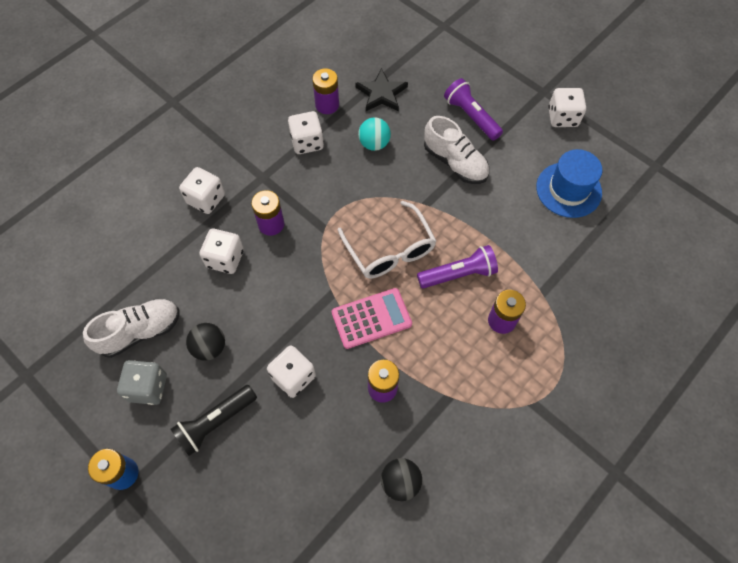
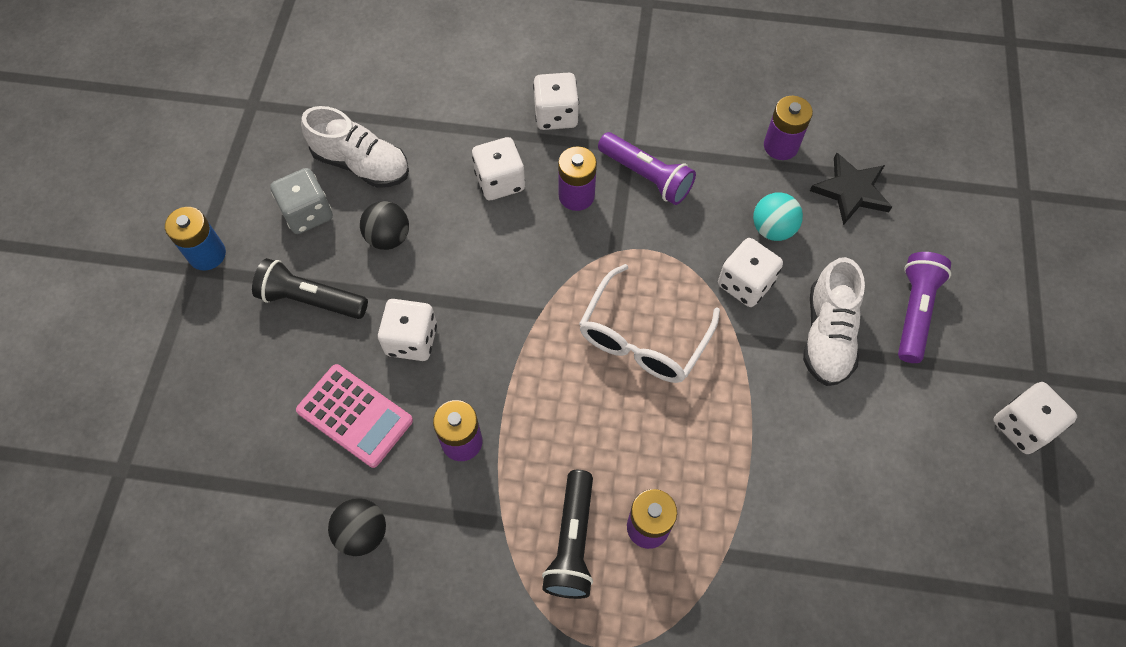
camera: 55 degrees right, 0 degrees up
(307, 142) = (711, 160): white dice -> white dice (745, 283)
(371, 318) = (539, 374): pink calculator -> pink calculator (355, 415)
(458, 274) = (672, 436): purple flashlight -> purple flashlight (646, 176)
(484, 365) = (572, 542): none -> black flashlight
(568, 190) = (911, 501): blue hat -> none

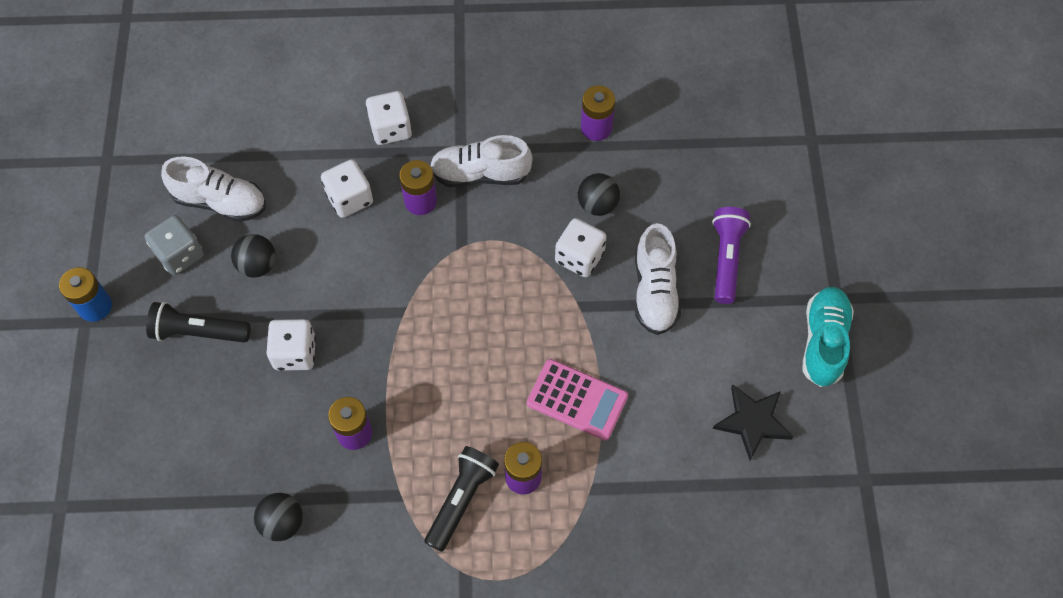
camera: 10 degrees left, 0 degrees up
(355, 415) = (257, 426): pink calculator -> pink calculator (577, 400)
(572, 542) = (461, 500): black flashlight -> black flashlight turned 150 degrees counterclockwise
(642, 339) = (497, 319): white glasses -> none
(646, 176) = (480, 174): purple flashlight -> white shoe
(772, 229) = (597, 205): turquoise ball -> black ball
(851, 191) = (662, 160): black star -> black star (752, 422)
(1022, 426) = (823, 342): white dice -> turquoise shoe

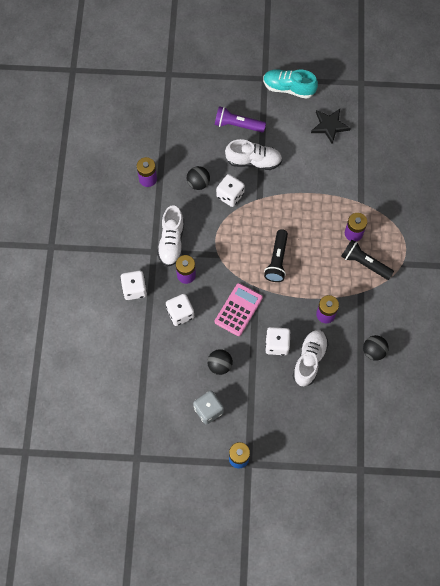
camera: 85 degrees left, 5 degrees up
(198, 332) = (260, 398): black flashlight -> black flashlight (277, 260)
(220, 201) = (174, 387): white shoe -> white shoe (309, 360)
(577, 400) = (313, 204): pink calculator -> pink calculator (238, 310)

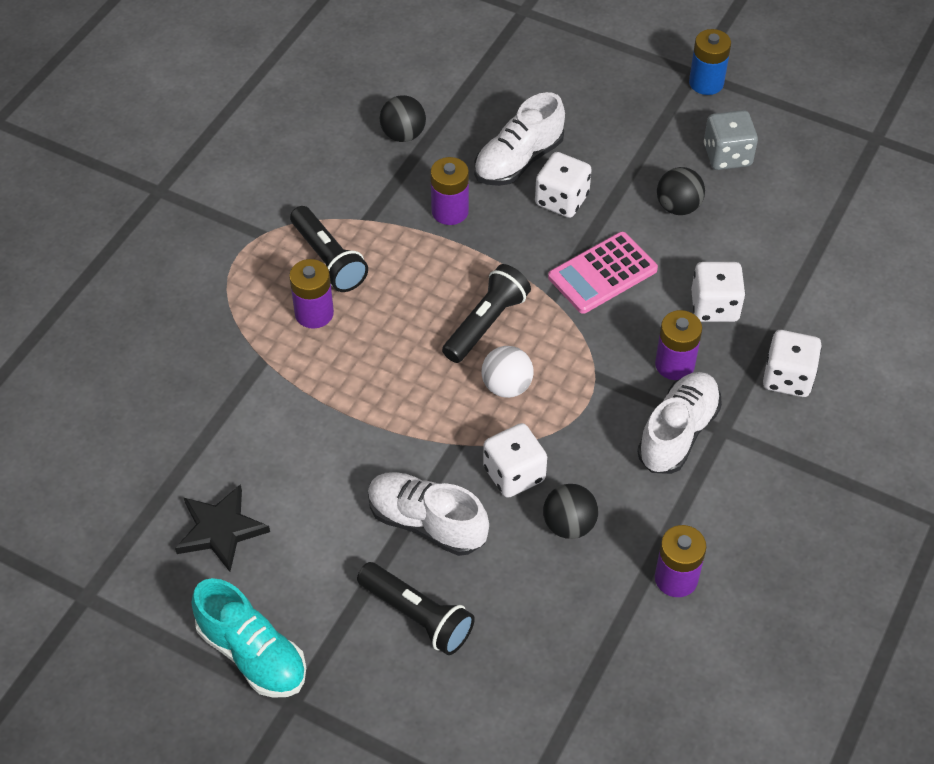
camera: 155 degrees left, 15 degrees down
(237, 125) = (417, 616): purple flashlight -> black flashlight
(252, 233) = (506, 386): none -> white ball

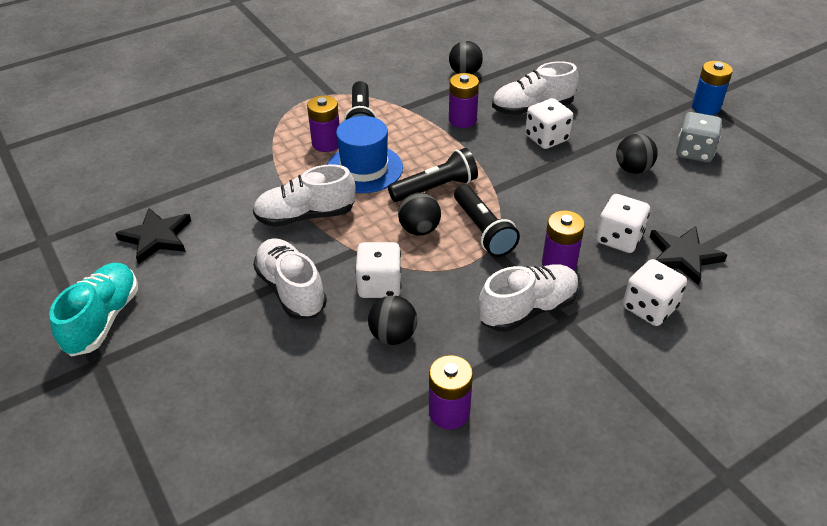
camera: 30 degrees right, 10 degrees down
(252, 654) = (103, 319): turquoise shoe -> turquoise shoe turned 150 degrees counterclockwise
(369, 424) = (305, 216): none -> white shoe
(386, 331) = (364, 169): none -> blue hat
(417, 616) = (231, 347): black flashlight -> black flashlight (483, 231)
(506, 386) = (419, 229): white ball -> black ball
(602, 273) = (544, 189): pink calculator -> none
(786, 302) = (683, 256): none -> black star

